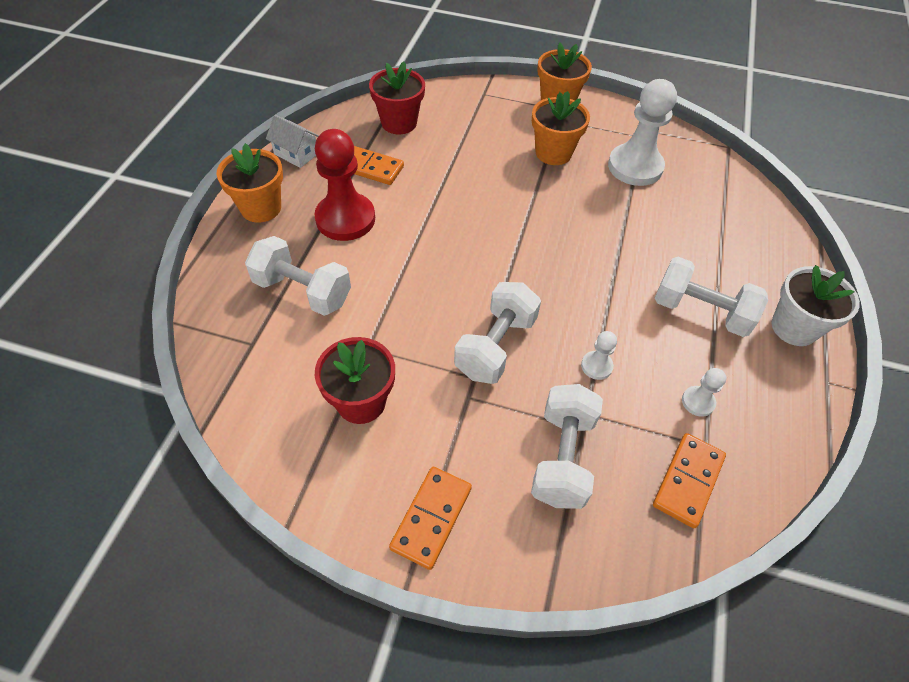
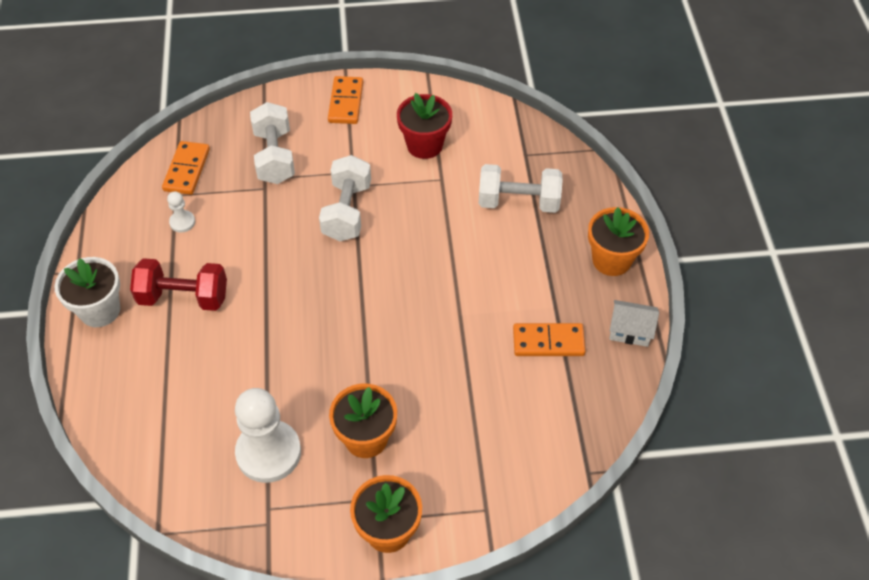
camera: 160 degrees right, 0 degrees up
(345, 219) = (530, 276): red pawn -> none
(399, 123) = (556, 416): red flower pot -> none
(596, 366) = (264, 223): white pawn -> none
(700, 311) = (183, 297): white dumbbell -> red dumbbell

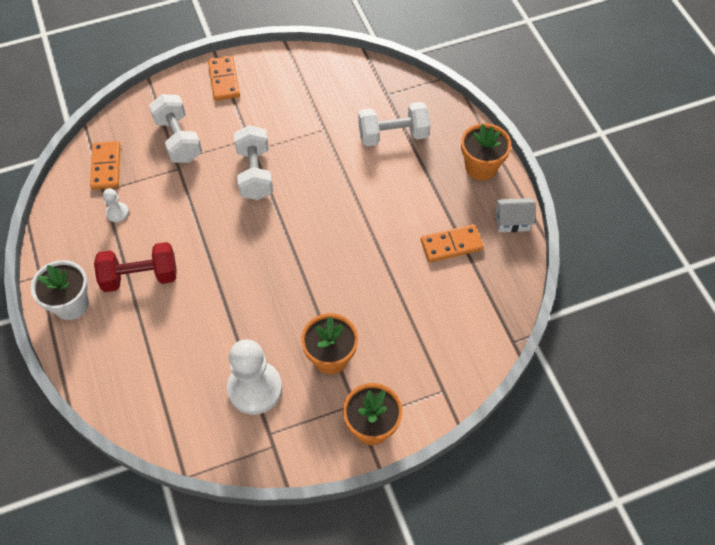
camera: 15 degrees left, 5 degrees up
(424, 145) = (302, 103): red flower pot -> none

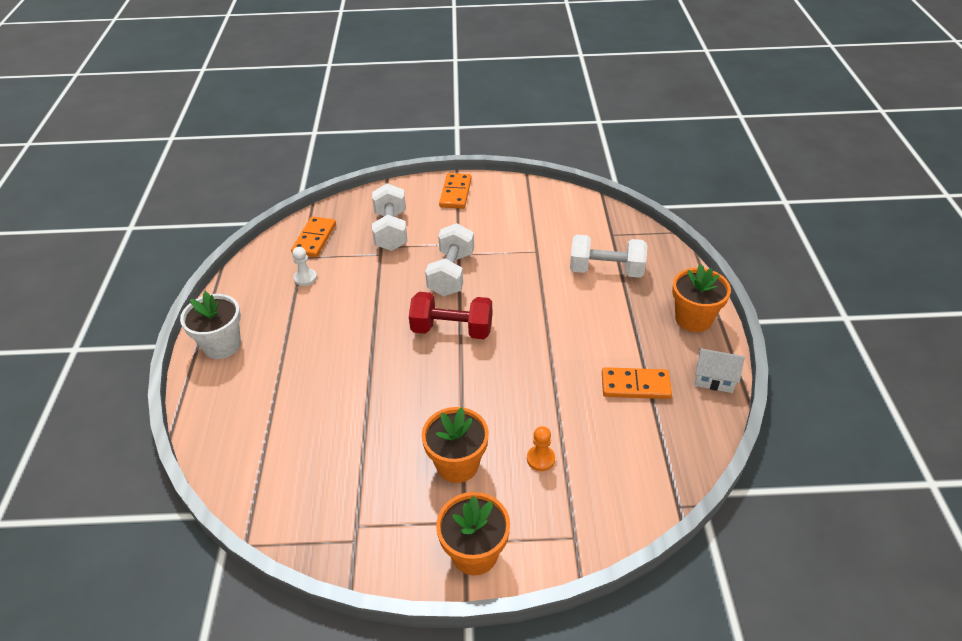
camera: 20 degrees right, 15 degrees down
(140, 277) = (298, 337): red dumbbell -> red dumbbell (452, 330)
(255, 388) = (362, 473): white pawn -> none
(396, 333) = (540, 459): none -> orange pawn

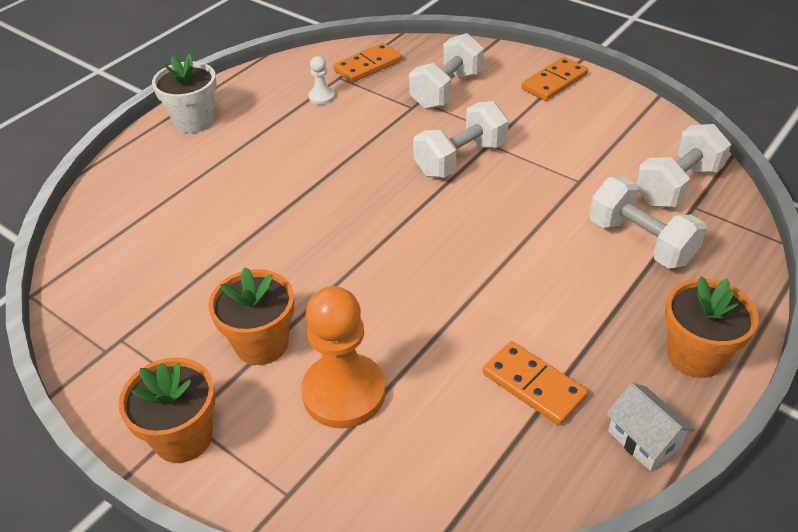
camera: 40 degrees right, 0 degrees up
(452, 330) = (400, 213): red dumbbell -> none
(540, 459) = (344, 392): orange pawn -> orange pawn, size x2.21
(591, 226) = (677, 185): none -> white dumbbell

